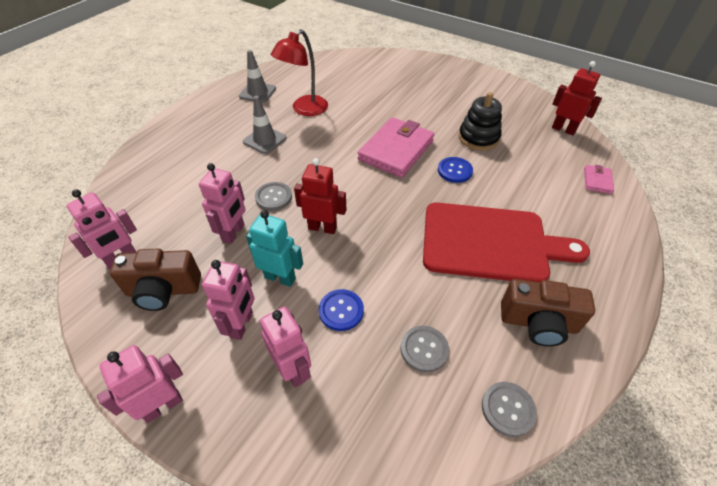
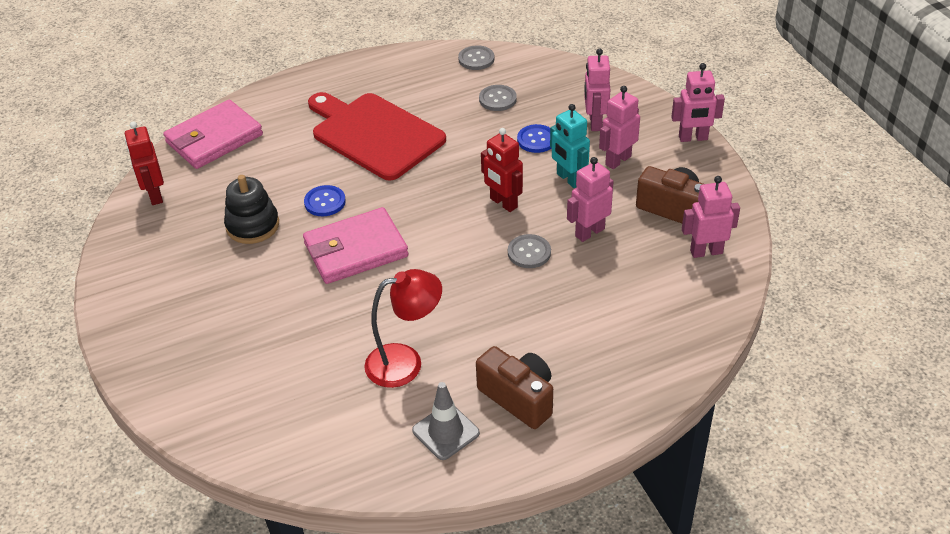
camera: 145 degrees left, 5 degrees down
(264, 140) = (491, 333): grey traffic cone -> none
(538, 323) = (406, 82): brown camera -> brown camera (518, 398)
(597, 181) = (214, 138): pink wallet -> pink wallet, size x2.18

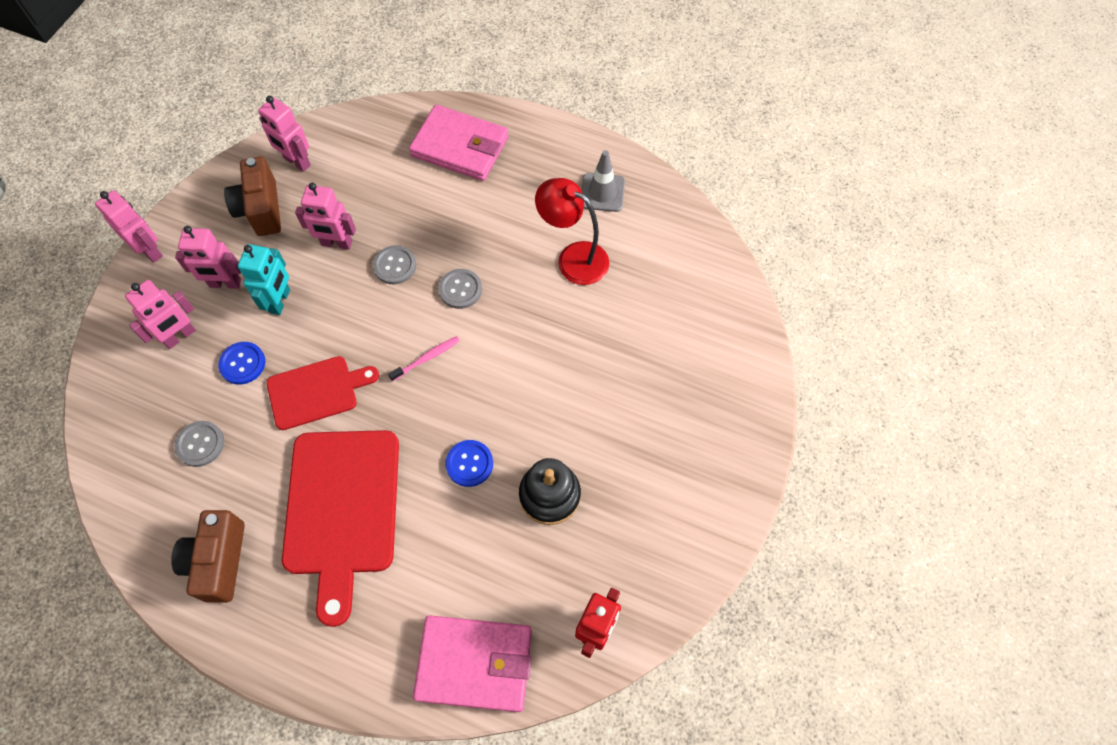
camera: 135 degrees left, 20 degrees up
(356, 250) = (501, 386): pink wallet -> pink wallet (460, 147)
(427, 225) = (427, 358): none -> pink toothbrush
(471, 162) = (316, 392): none -> red cutting board
(476, 59) = (139, 521): grey button -> grey button (460, 289)
(503, 203) = (351, 325): red robot -> none
(518, 398) = (537, 175): brown camera -> brown camera (218, 561)

